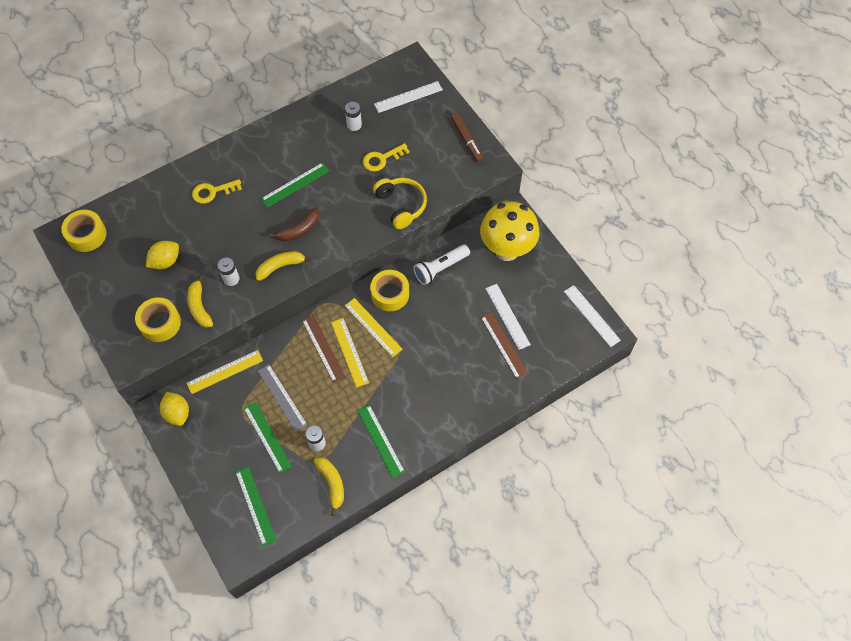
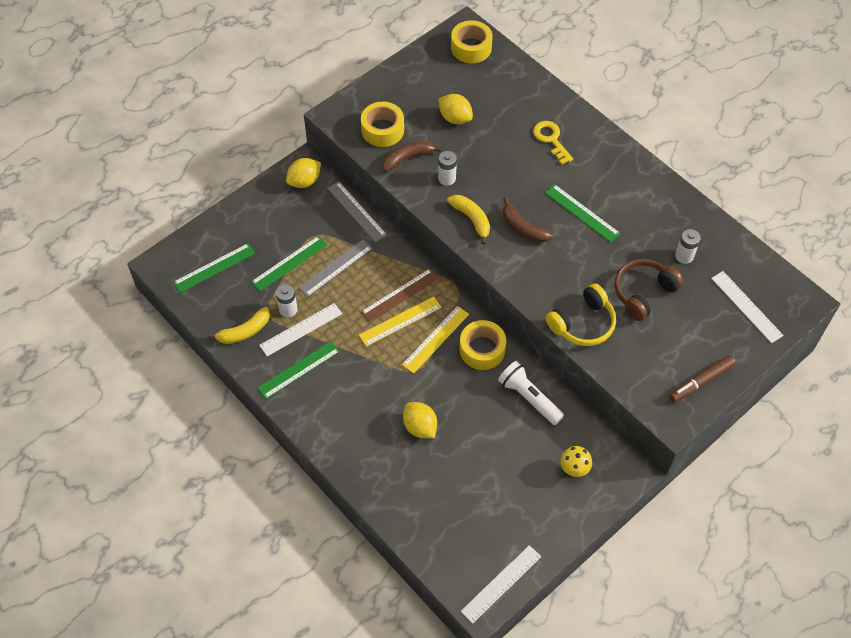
camera: 80 degrees right, 5 degrees down
(199, 307) = (407, 158): yellow banana -> brown banana
(225, 372) = (357, 211): yellow ruler -> grey ruler
(381, 159) = (643, 293): yellow key -> brown headphones
(453, 352) = (420, 427): none -> yellow lemon
(503, 345) = (439, 482): brown ruler -> none
(506, 250) = (574, 470): yellow mushroom -> yellow mushroom, size x0.42
(507, 316) = (479, 482): white ruler -> white ruler (301, 329)

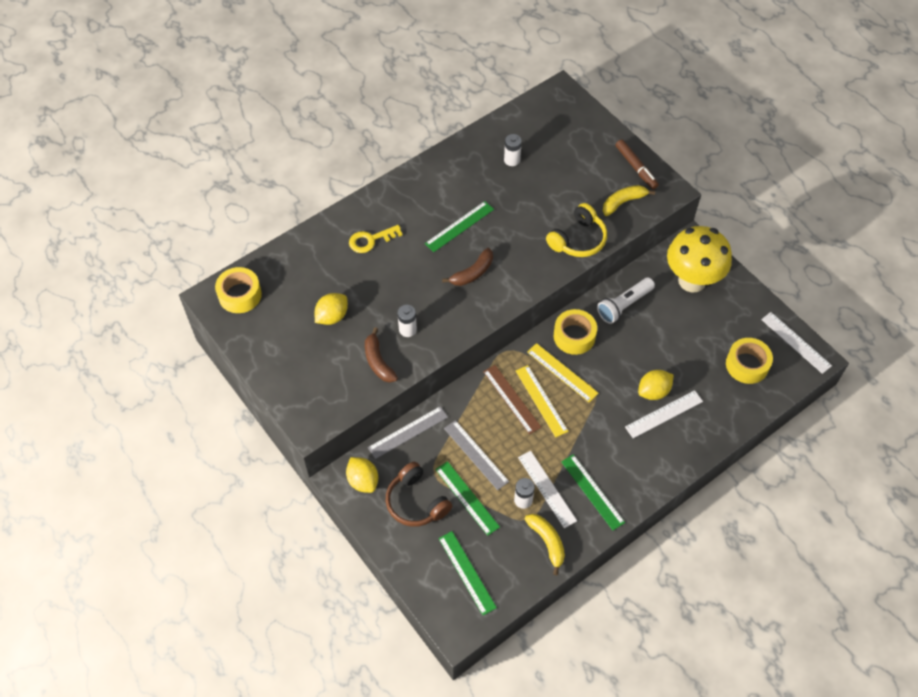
camera: 85 degrees left, 0 degrees up
(382, 130) = (338, 382): yellow tape -> yellow tape (747, 365)
(471, 219) = (459, 313): yellow banana -> yellow banana (623, 202)
(574, 470) = (692, 281): yellow mushroom -> yellow mushroom, size x2.36
(583, 324) = (578, 239): yellow headphones -> yellow headphones turned 75 degrees clockwise
(643, 293) = (548, 193): brown headphones -> brown headphones (416, 502)
(746, 306) = (564, 127): white ruler -> white ruler (664, 414)

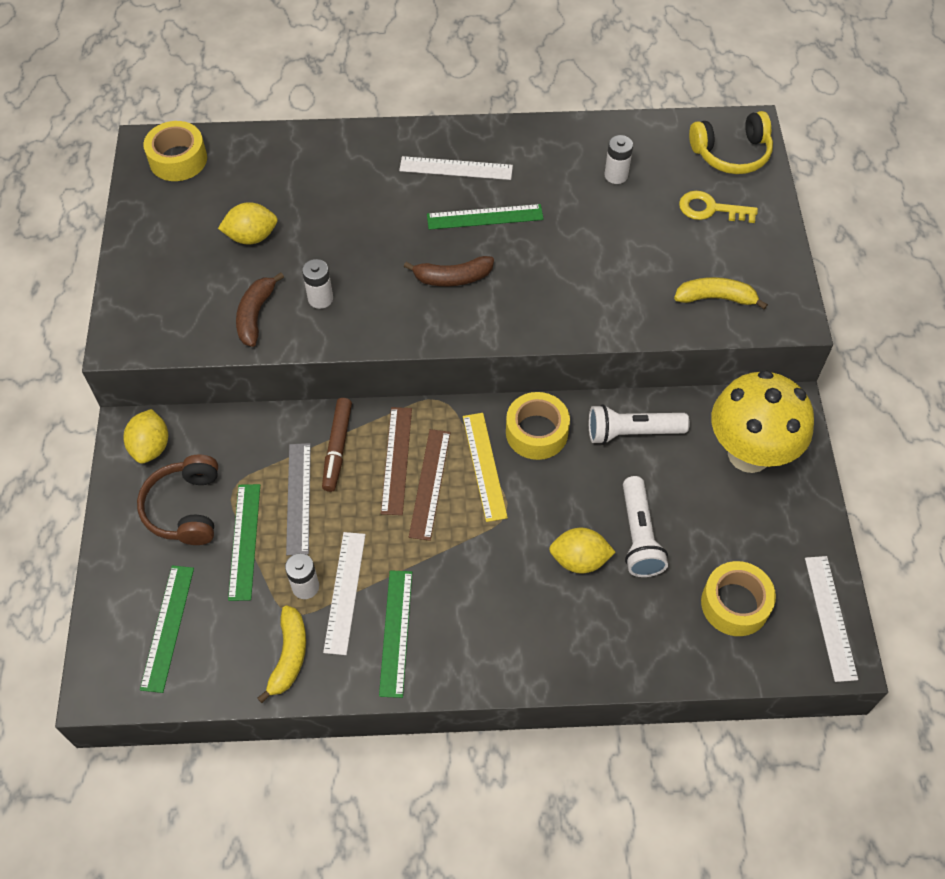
camera: 35 degrees right, 0 degrees up
(370, 240) = (369, 178): yellow key -> yellow key (710, 209)
(408, 432) = (246, 424): grey ruler -> none
(541, 400) = (430, 483): yellow ruler -> brown ruler
(578, 239) = (617, 311): yellow headphones -> yellow headphones (731, 153)
(636, 167) = (770, 265): brown marker -> brown marker (337, 448)
(664, 414) = (569, 596): white ruler -> white ruler (456, 168)
(672, 360) = (639, 536): none -> white flashlight

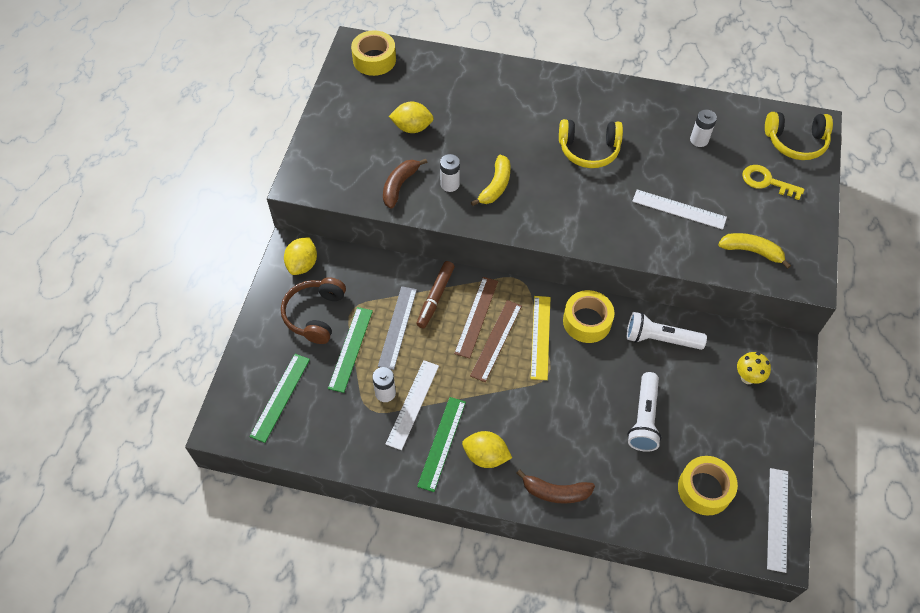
camera: 15 degrees right, 0 degrees up
(289, 656) = (360, 440): yellow banana -> yellow banana (496, 186)
(453, 278) = (552, 190): brown banana -> brown banana (555, 492)
(456, 168) = (577, 108): white ruler -> white ruler (679, 209)
(485, 217) = (589, 150): green ruler -> yellow headphones
(579, 560) = (593, 425): yellow lemon -> yellow lemon (486, 456)
(749, 454) = (747, 377): yellow mushroom -> yellow mushroom, size x0.42

